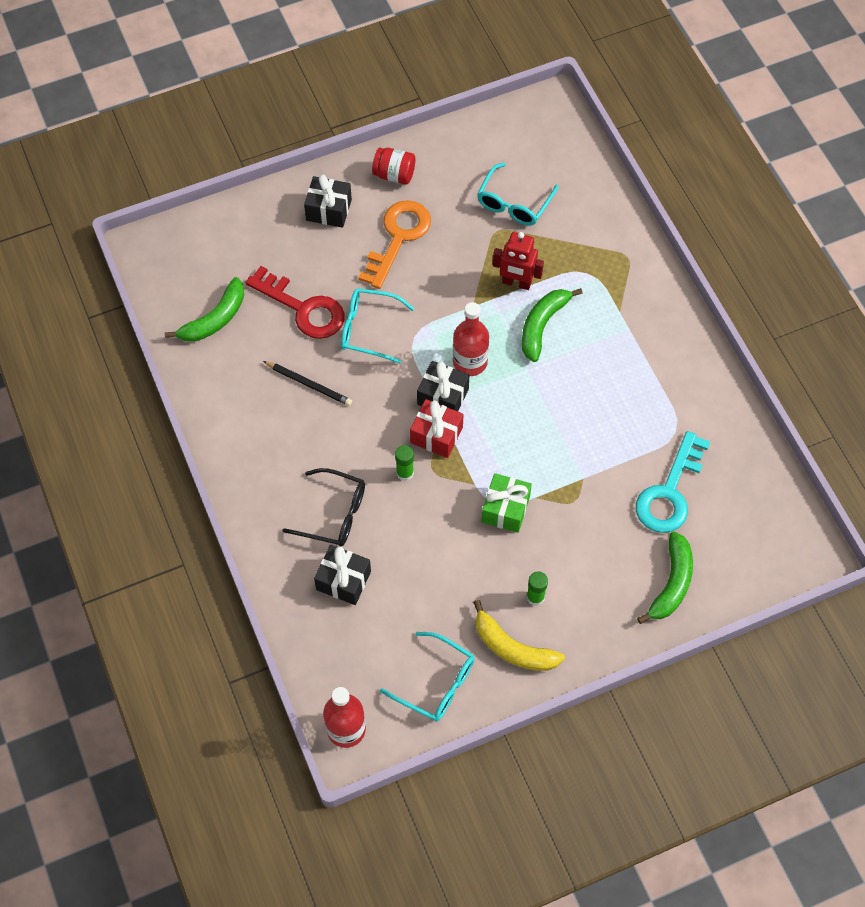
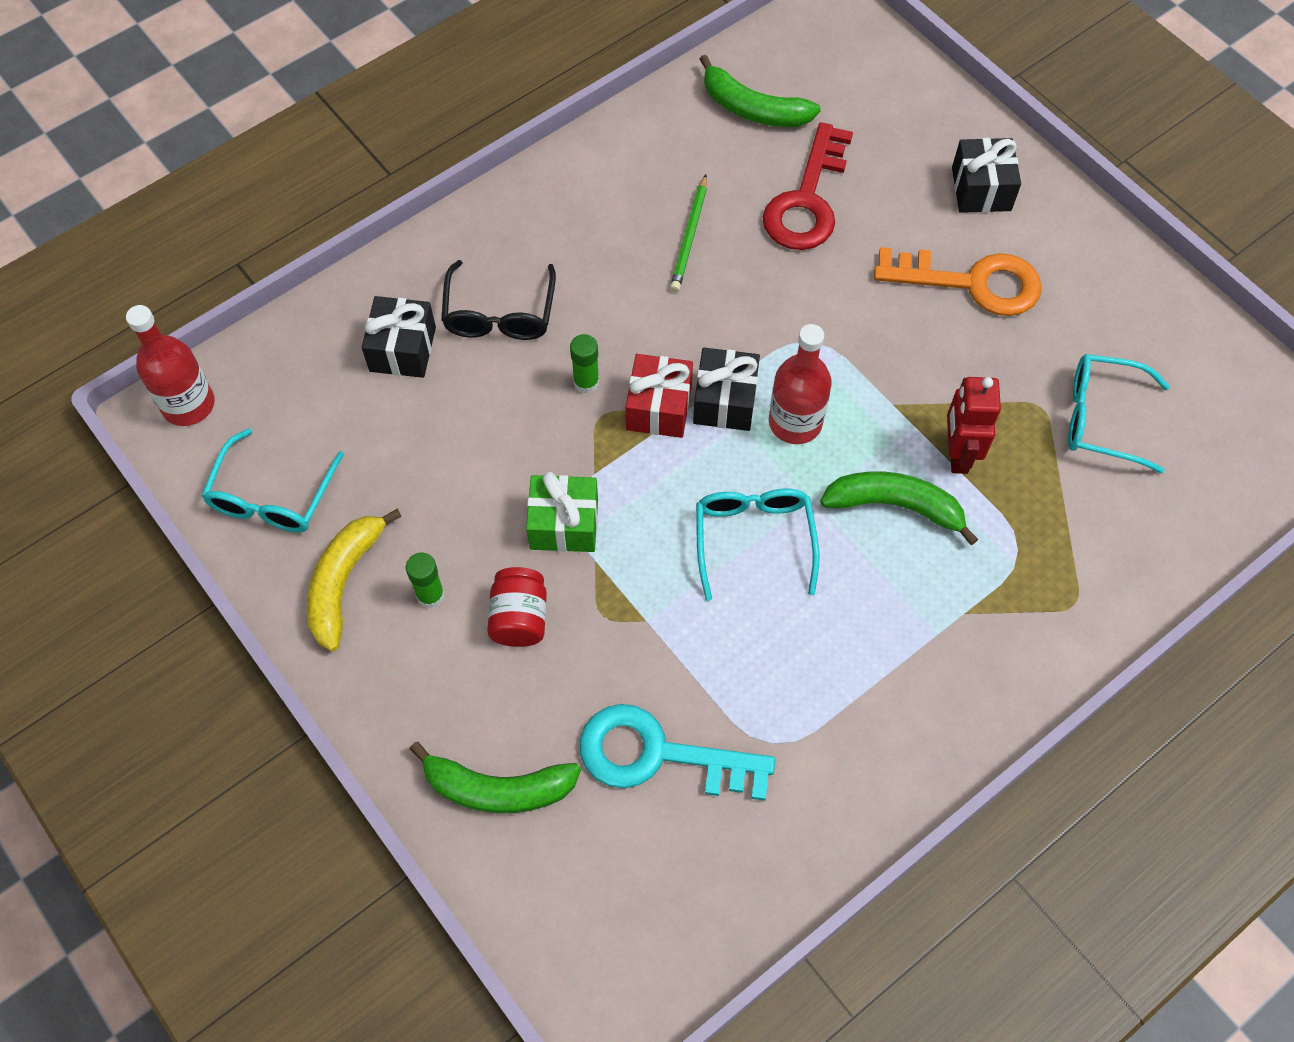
camera: 75 degrees right, 0 degrees up
(309, 384) = (690, 236): black pencil -> green pencil
(368, 329) = (803, 283): turquoise glasses -> turquoise glasses (754, 539)
(394, 174) = (1079, 252): red jar -> red jar (519, 618)

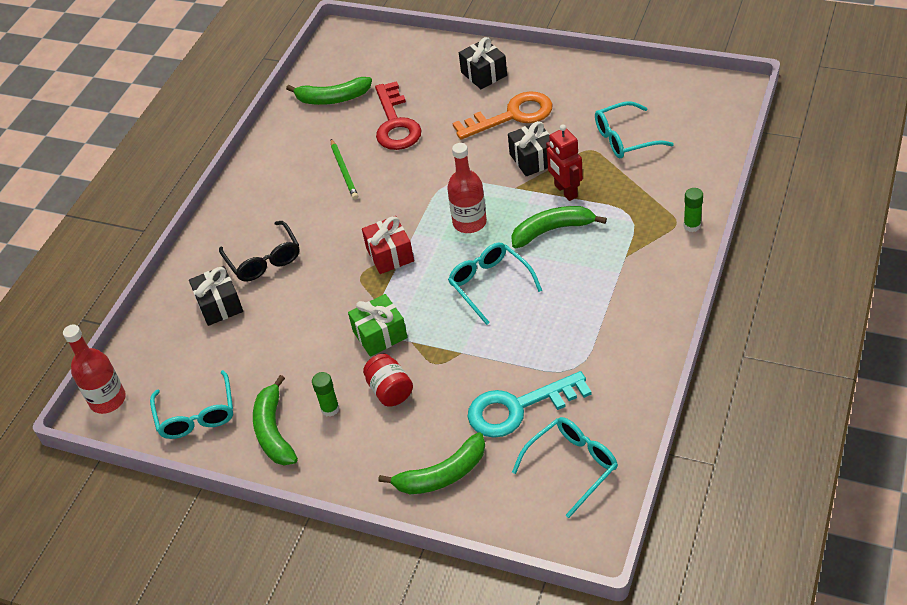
camera: 25 degrees left, 15 degrees down
(344, 582) = (273, 431): yellow banana -> green banana
(586, 382) = (339, 265): green glue stick -> green glue stick (692, 226)
(665, 891) = (572, 466): none -> turquoise glasses
(725, 401) = (424, 233): black gift -> black gift (533, 159)

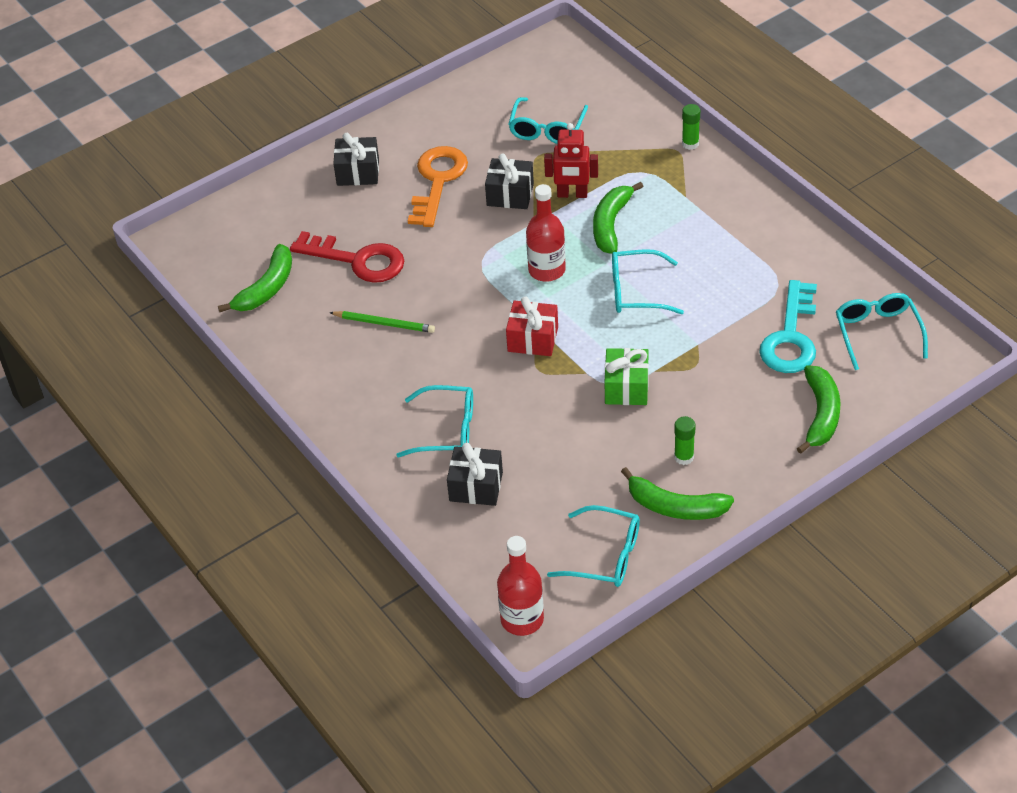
camera: 60 degrees left, 0 degrees up
(264, 260) = (447, 430): black glasses -> turquoise glasses
(390, 390) = (699, 408): red jar -> none

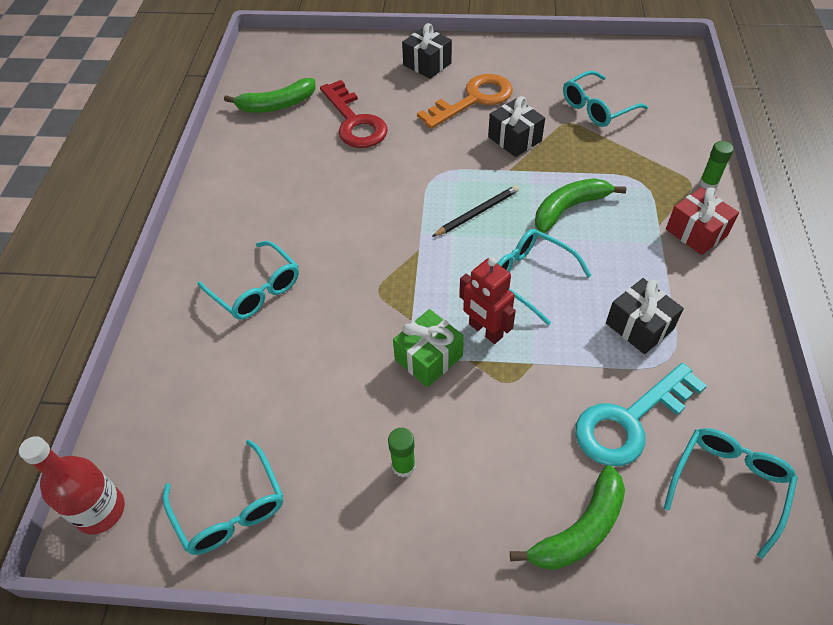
camera: 40 degrees right, 5 degrees up
(384, 323) = (316, 177): green pencil -> none
(476, 486) = (218, 354): black gift -> black gift (639, 326)
(533, 339) = (403, 261): red gift -> red gift (696, 232)
(547, 270) = (477, 213): red bottle -> black pencil
(572, 194) = (563, 166): red robot -> red robot (485, 331)
(675, 507) = (341, 512): green banana -> none

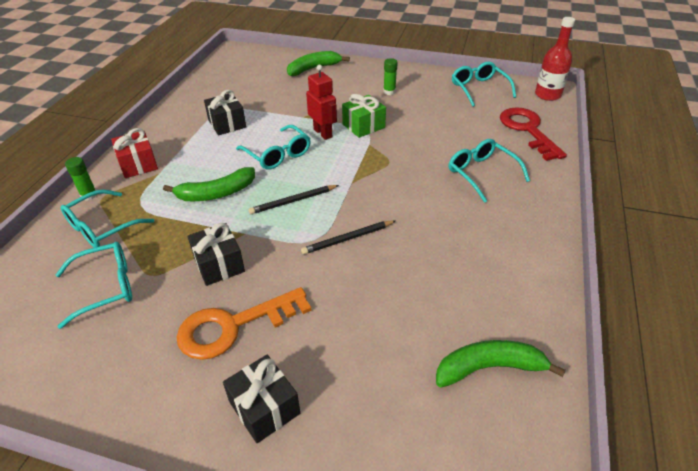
camera: 170 degrees left, 10 degrees down
(354, 121) = (387, 320): red key -> red key (527, 130)
(404, 180) = (348, 239): none -> black pencil
(630, 421) = (265, 93): turquoise key -> none
(728, 485) = (237, 72): turquoise glasses -> turquoise glasses (102, 227)

